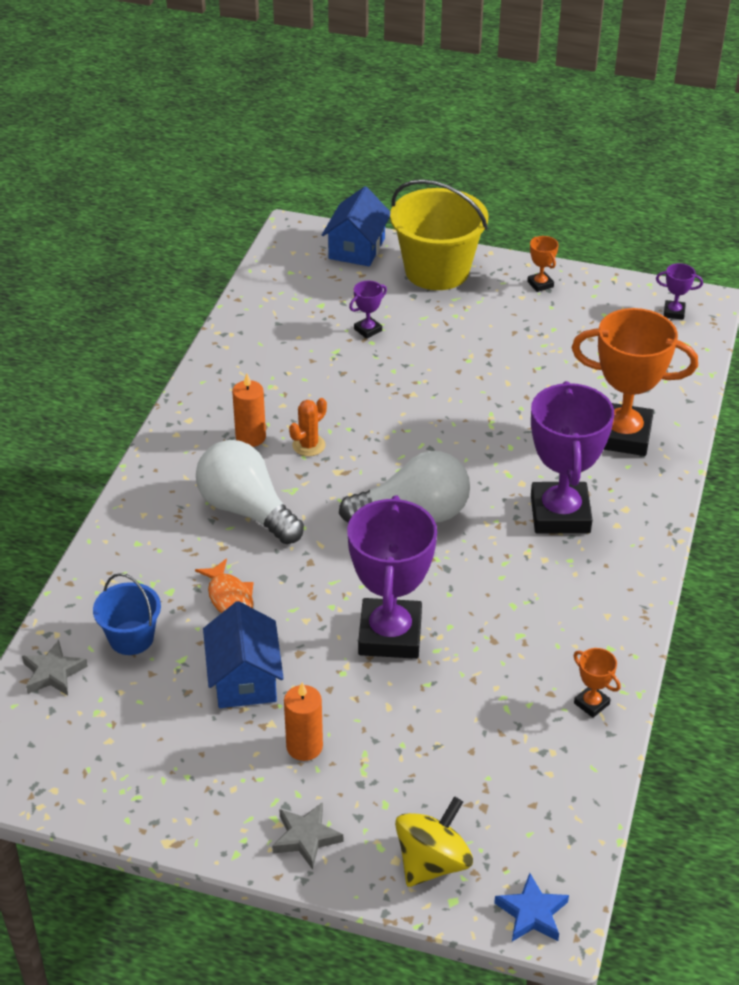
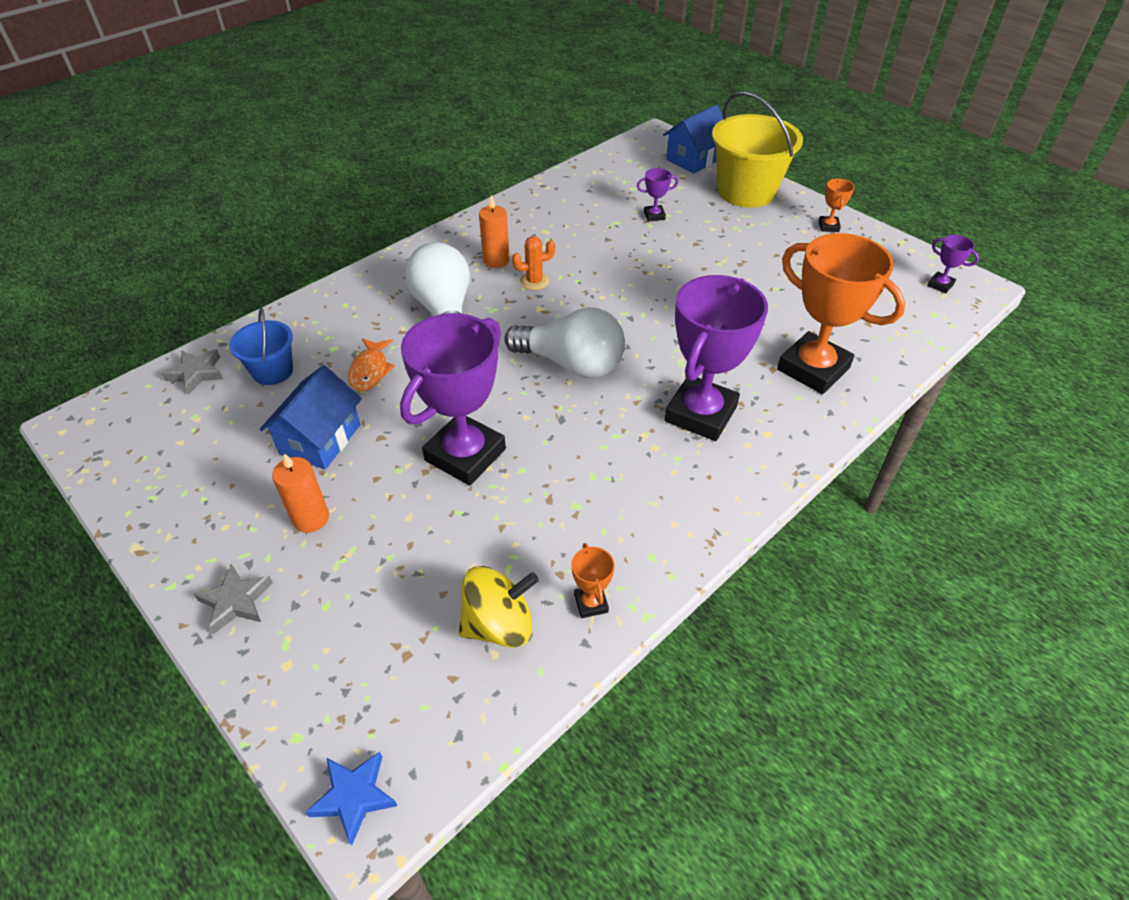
camera: 30 degrees right, 5 degrees up
(432, 862) = (314, 686): yellow spinning top -> yellow spinning top (499, 624)

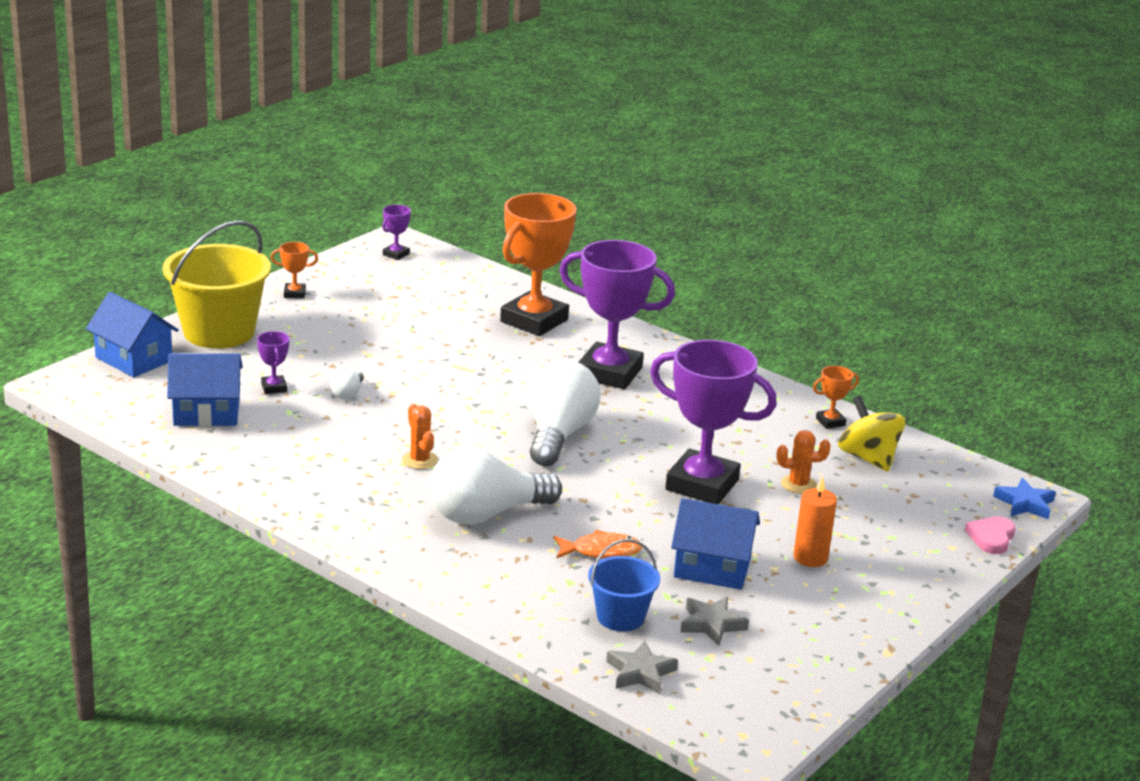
camera: 100 degrees left, 20 degrees down
(236, 601) = (912, 581): grey star -> grey star (711, 624)
(289, 719) = (991, 538): none -> pink heart
(451, 538) = (798, 484): none -> orange cactus
(496, 260) = (380, 487): orange candle -> none
(614, 188) = (206, 413): none -> blue house
(646, 250) = (348, 393): none -> white light bulb

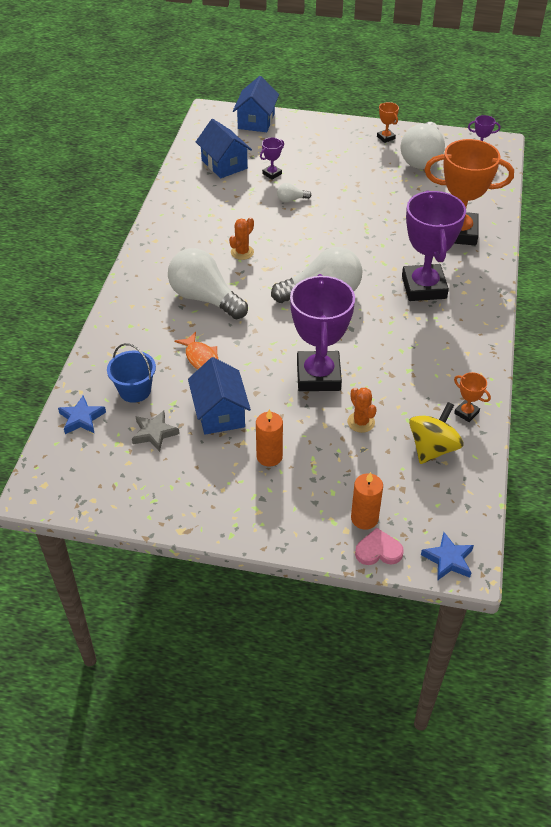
camera: 65 degrees right, 20 degrees up
(219, 332) = (313, 133): yellow bucket -> none
(367, 289) = (422, 158): none -> white light bulb
(640, 672) = (82, 418): grey star -> blue star
(942, 530) = (364, 518): none -> orange candle

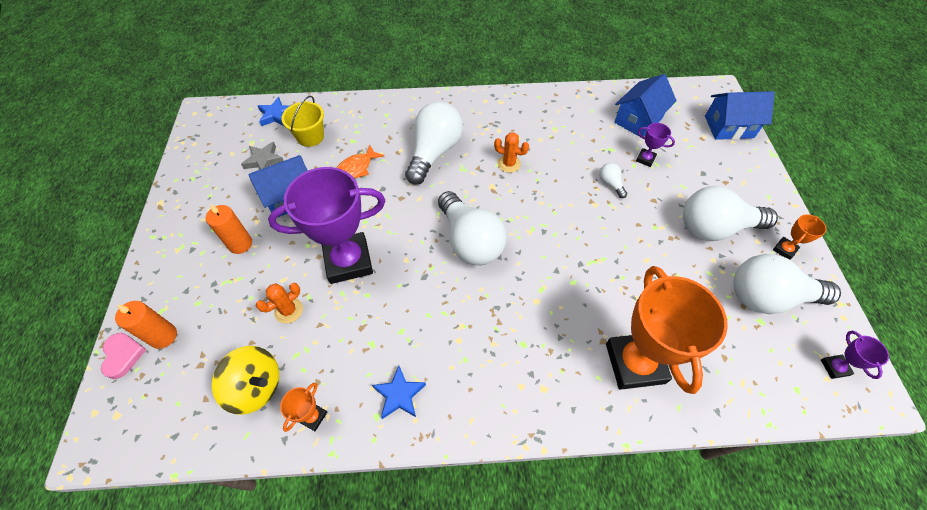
camera: 75 degrees right, 10 degrees up
(135, 390) = (310, 137): blue bucket -> yellow bucket
(355, 161) = (715, 228): none -> white light bulb
(424, 287) = (514, 338): purple trophy -> none
(448, 559) = (104, 425): blue star -> blue star (399, 395)

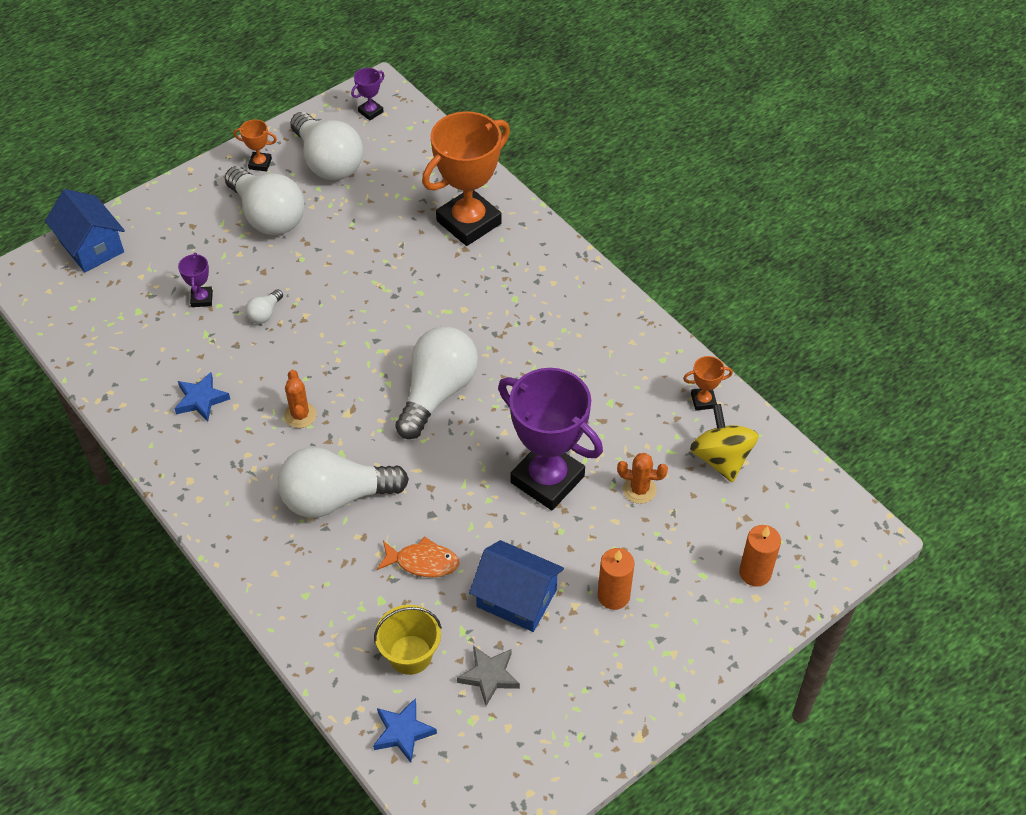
camera: 125 degrees left, 5 degrees down
(123, 355) = (799, 589): pink heart -> none
(399, 395) = (633, 355): blue star -> blue star (201, 400)
(638, 120) = (133, 328): blue house -> none

